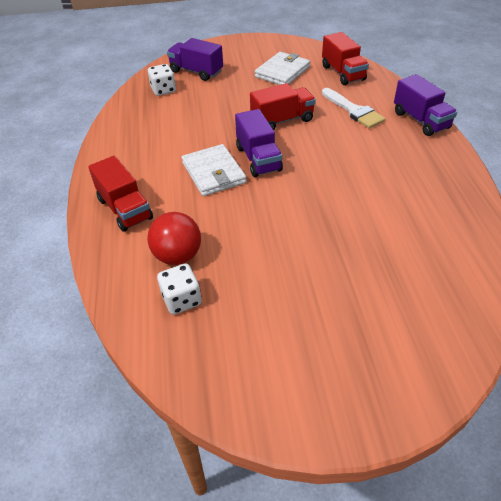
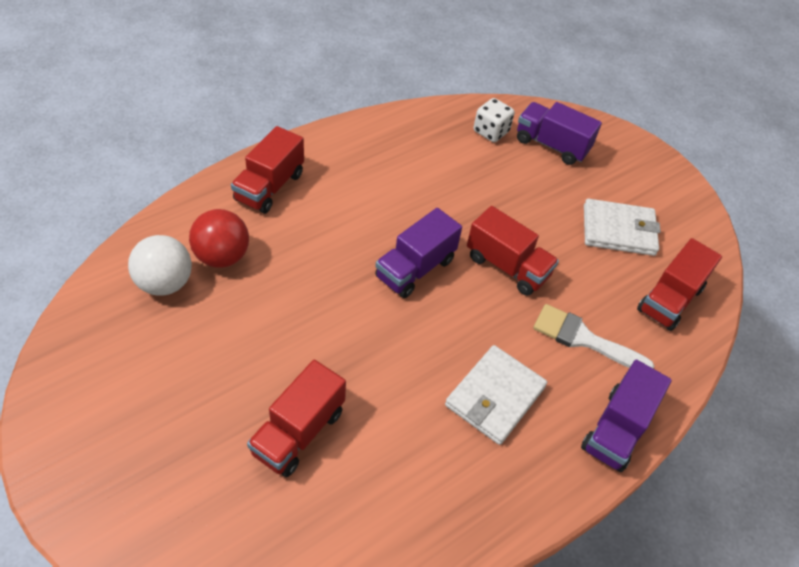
camera: 55 degrees right, 5 degrees up
(182, 299) = (165, 283): white dice -> white ball
(196, 72) = (551, 145): purple truck -> purple truck turned 60 degrees counterclockwise
(213, 173) = (366, 236): white wallet -> white wallet (495, 396)
(353, 111) = (583, 339): white brush -> white brush turned 90 degrees clockwise
(367, 255) = (298, 432): none -> red truck

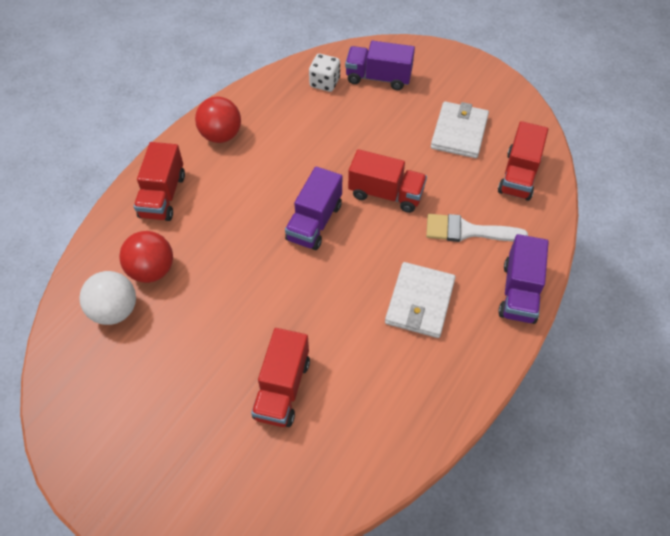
camera: 15 degrees left, 5 degrees up
(357, 148) = (221, 135): none -> red ball
(619, 230) = (459, 132): white wallet -> white wallet turned 60 degrees counterclockwise

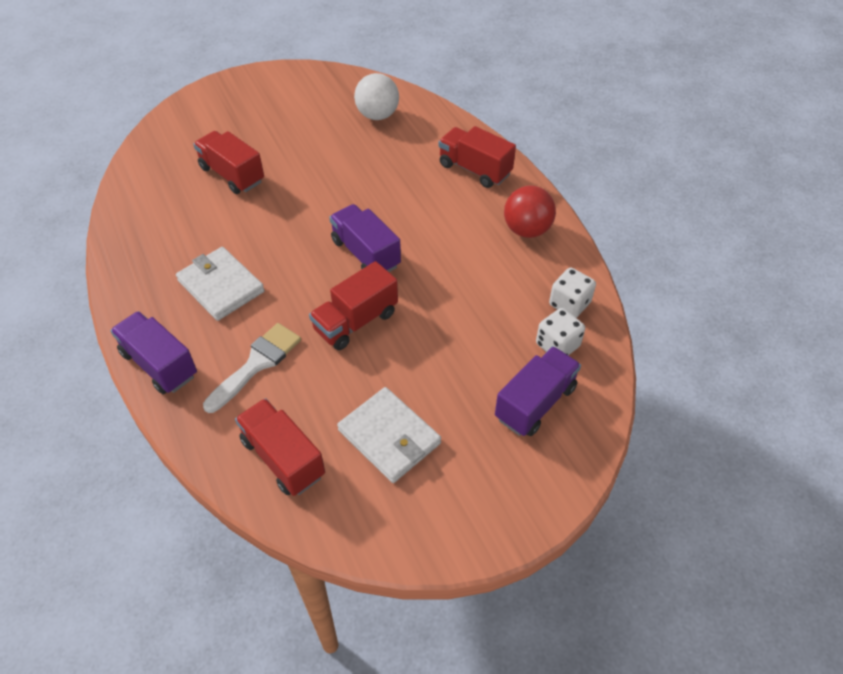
camera: 120 degrees right, 5 degrees down
(152, 270) = (399, 142): red ball -> none
(283, 88) = (569, 304): none -> white dice

